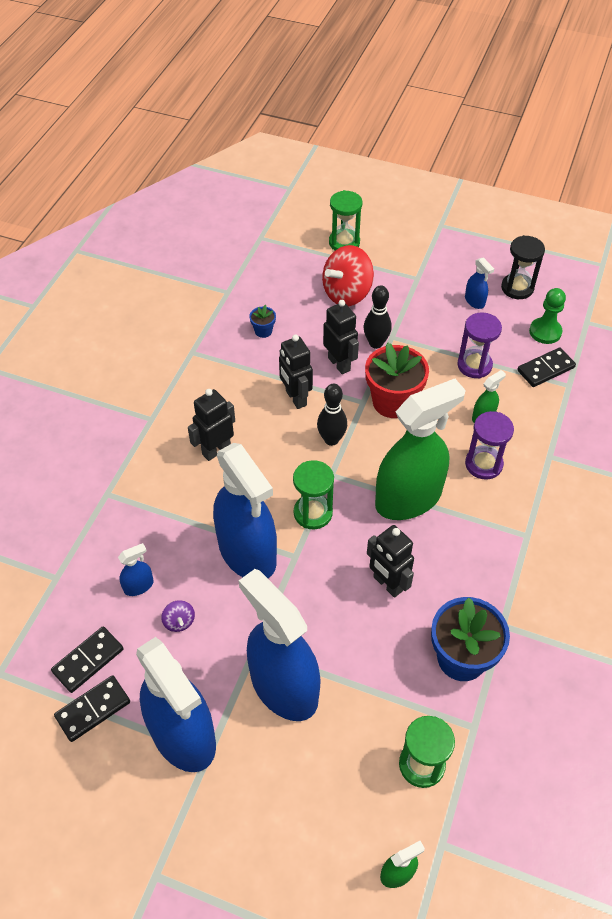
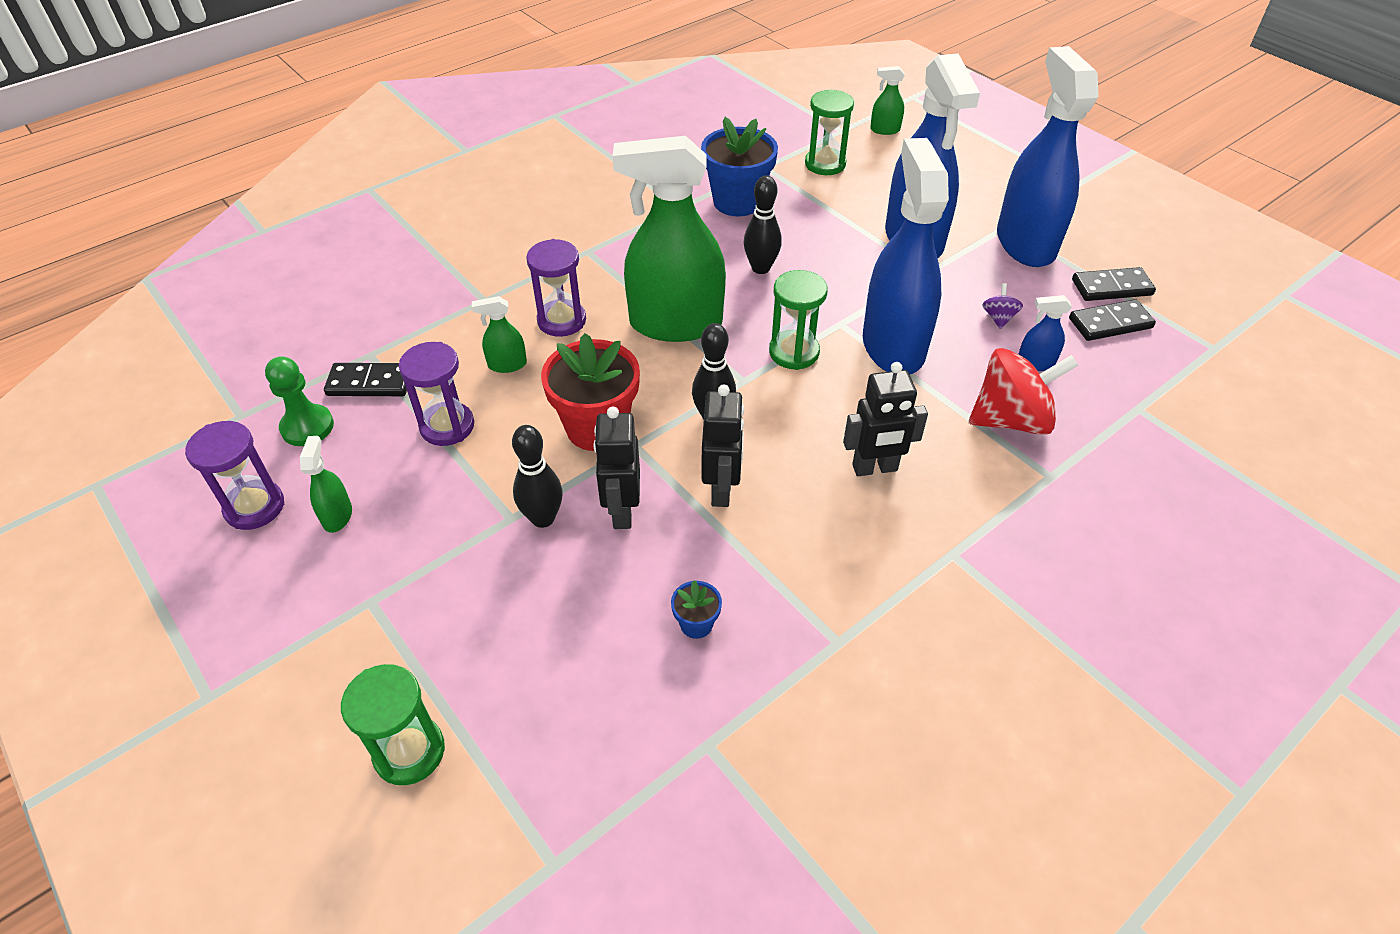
camera: 150 degrees left, 5 degrees down
(347, 293) = (506, 629): red spinning top -> red spinning top (1011, 419)
(387, 584) = (761, 268): black robot -> black bowling pin
(474, 301) = (337, 516): blue spray bottle -> green spray bottle
(517, 288) = (254, 507): black hourglass -> purple hourglass

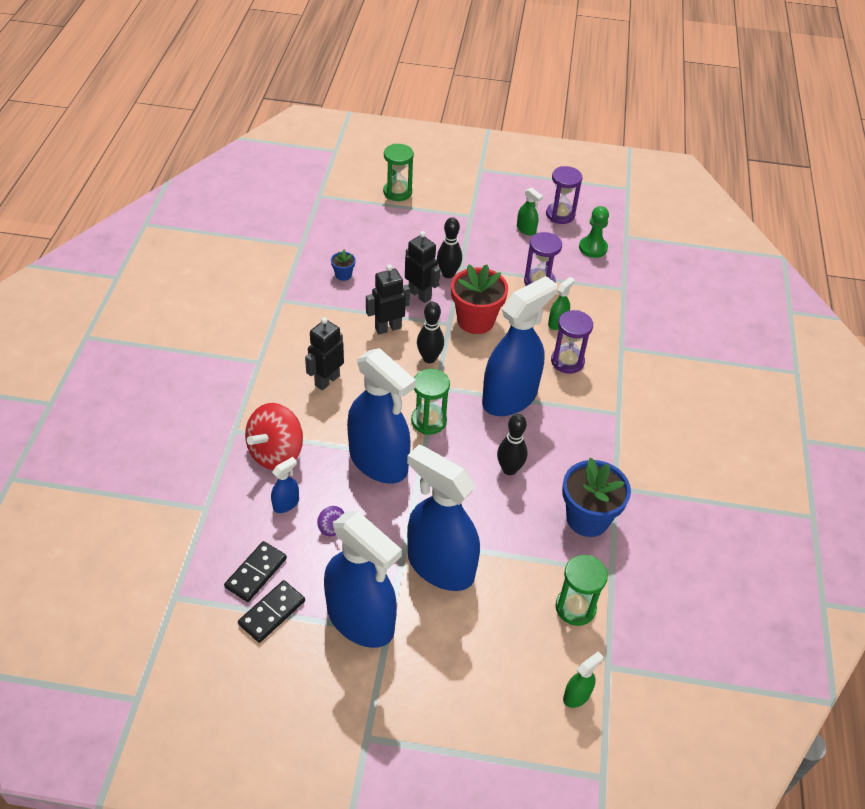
camera: 135 degrees right, 0 degrees up
(370, 383) = (601, 278): black domino -> none
(675, 323) = (510, 398): green spray bottle -> blue spray bottle
(721, 490) = (388, 328): black robot -> black robot turned 105 degrees clockwise

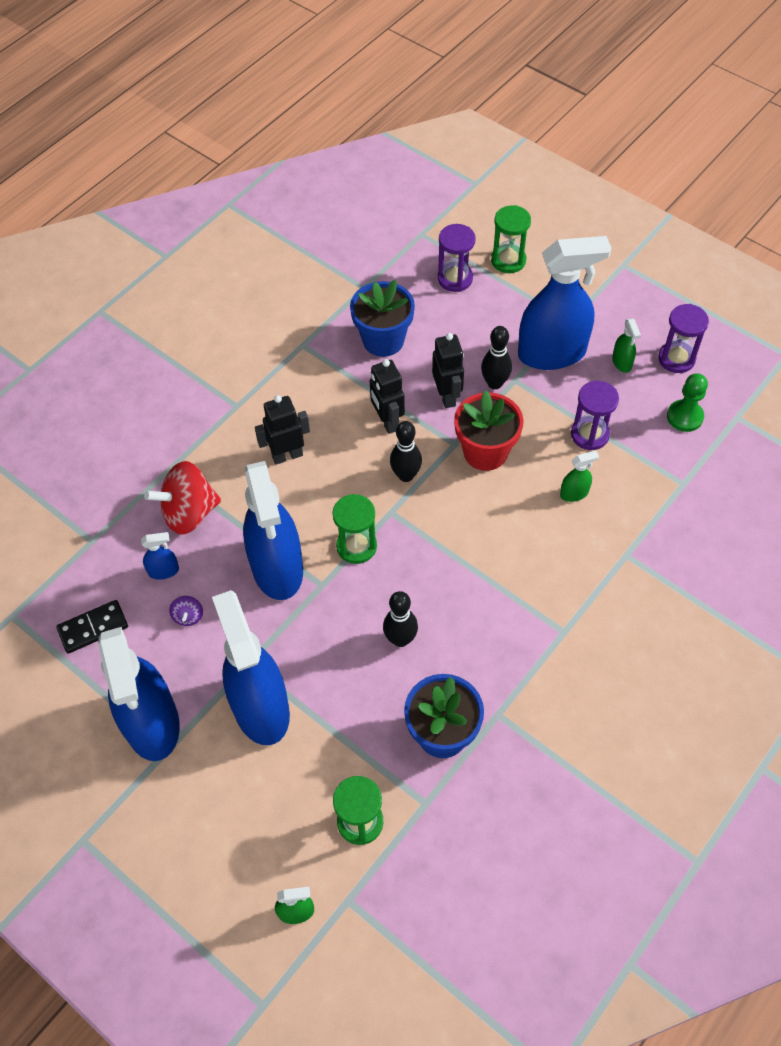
camera: 35 degrees right, 10 degrees up
(272, 612) = (81, 674): black domino -> none
(343, 275) = (383, 340): blue flower pot -> blue flower pot, size x2.21
(388, 328) = (387, 421): black robot -> black robot turned 120 degrees counterclockwise
(510, 398) = (458, 559): blue spray bottle -> blue spray bottle (552, 353)
(567, 361) = (552, 544): purple hourglass -> purple hourglass (455, 279)

